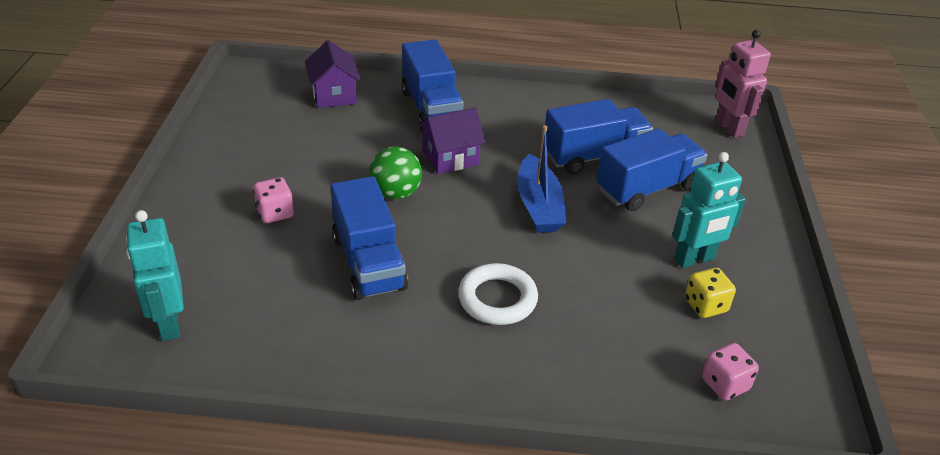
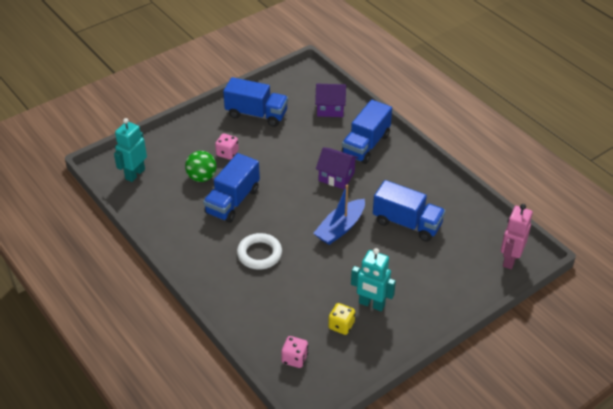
camera: 50 degrees right, 5 degrees up
(334, 95) = (330, 108): purple house -> purple house turned 60 degrees clockwise
(396, 193) = (287, 178): green ball -> green ball (202, 177)
(647, 188) = (406, 257): blue truck -> blue truck (256, 114)

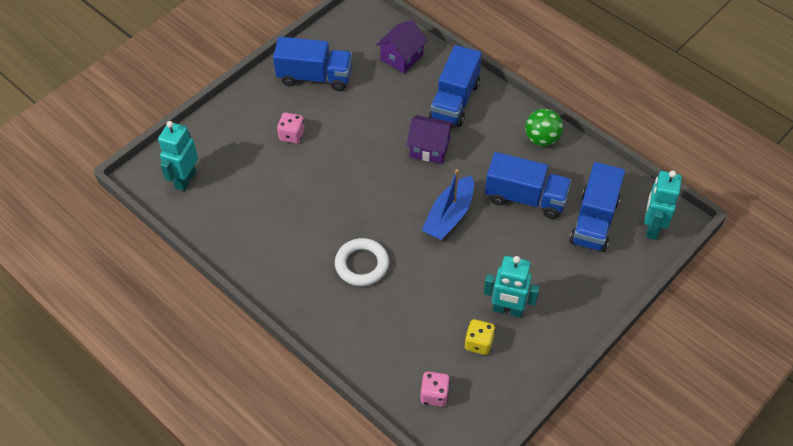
camera: 10 degrees left, 10 degrees up
(202, 177) = (268, 172): green ball -> green ball (541, 139)
(233, 201) = (313, 199): blue truck -> blue truck (594, 221)
(330, 108) = (401, 57): purple house -> purple house turned 45 degrees counterclockwise
(510, 259) = (652, 227): pink robot -> turquoise robot

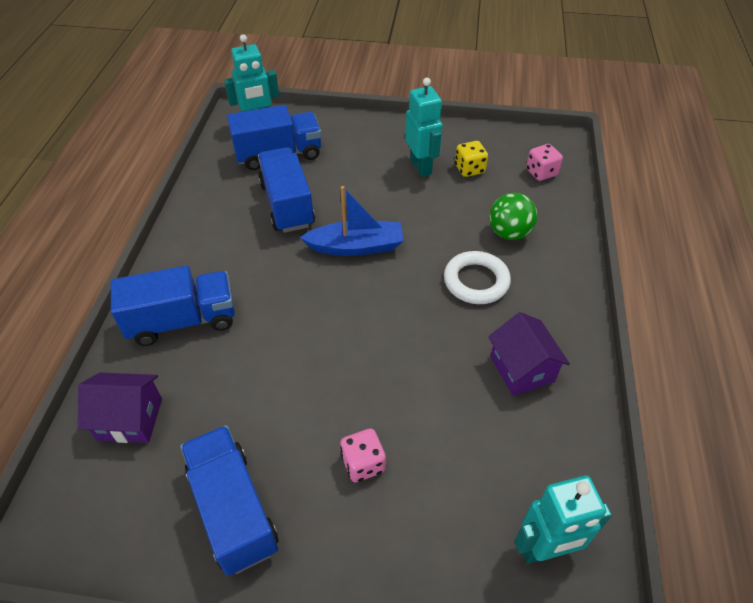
camera: 125 degrees left, 5 degrees down
(429, 148) = (276, 306): purple house -> purple house (522, 369)
(541, 139) = (197, 224): green ball -> green ball (509, 233)

